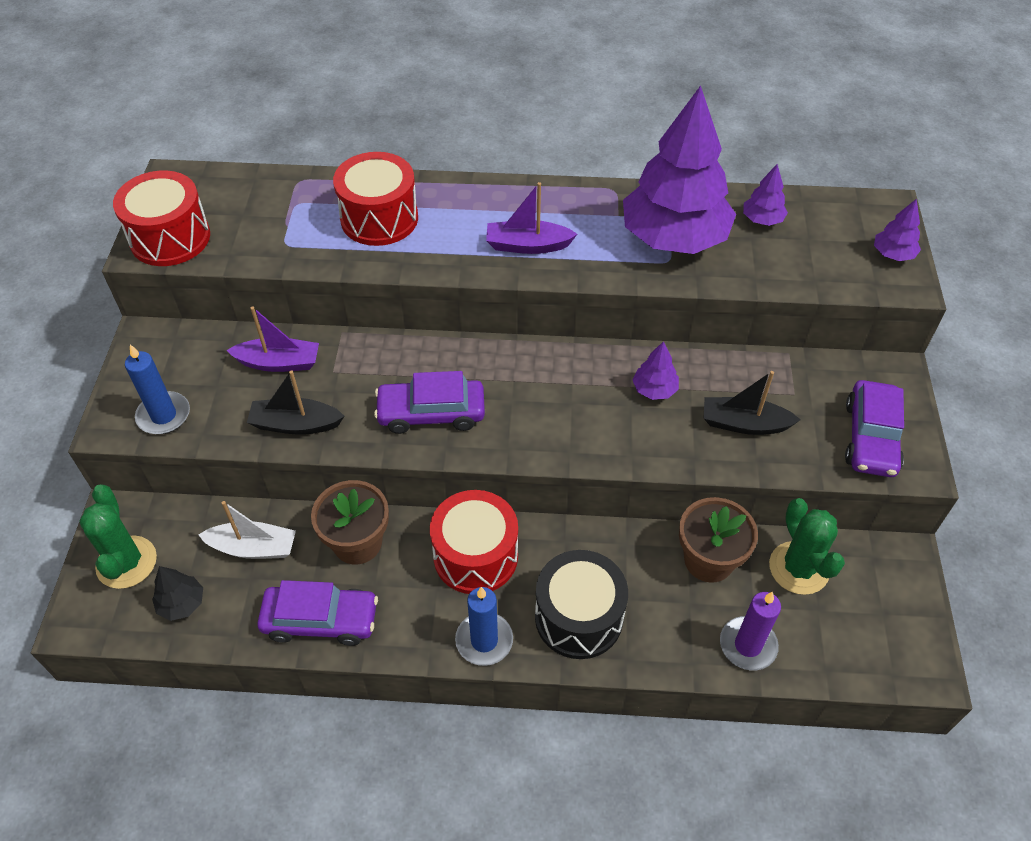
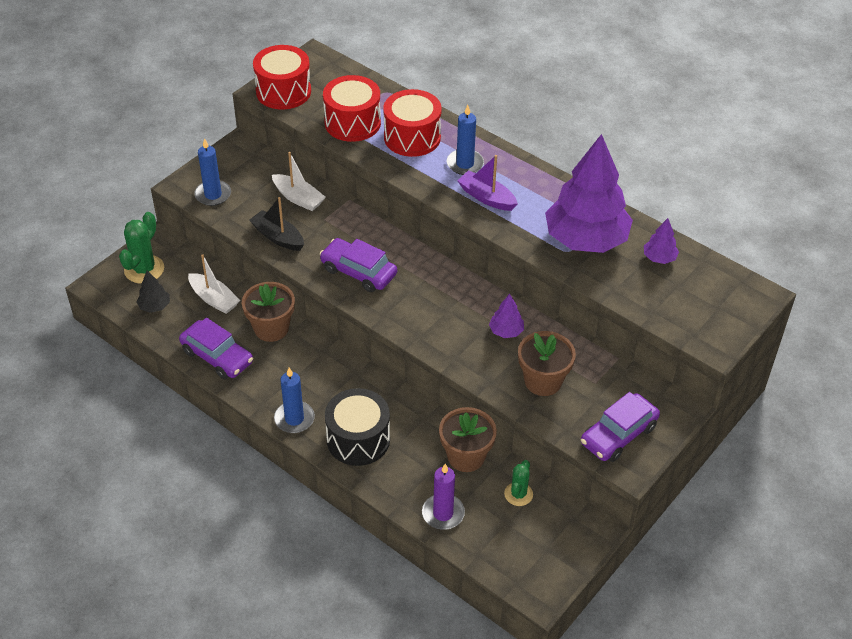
camera: 35 degrees right, 5 degrees down
(279, 363) = (298, 198): purple boat -> white boat
(467, 219) = (465, 164): none -> blue candle
(475, 556) = (330, 373): red drum -> red drum (352, 123)
(744, 424) = (543, 381): black boat -> brown flower pot
(799, 568) = (518, 494): green cactus -> green cactus, size x0.63
(892, 254) = (727, 324): purple tree -> none

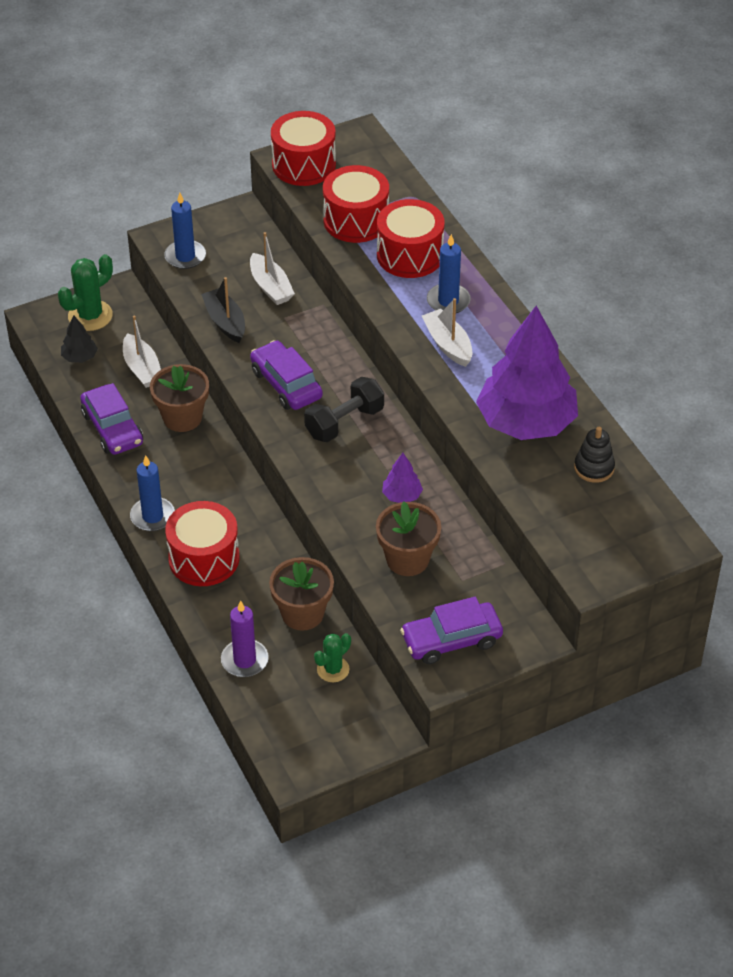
camera: 25 degrees right, 0 degrees up
(358, 439) = (204, 558): black drum -> red drum
(424, 287) = (344, 422): none -> black dumbbell
(486, 197) = (448, 344): purple boat -> white boat
(659, 258) = (594, 468): purple tree -> black stacking toy

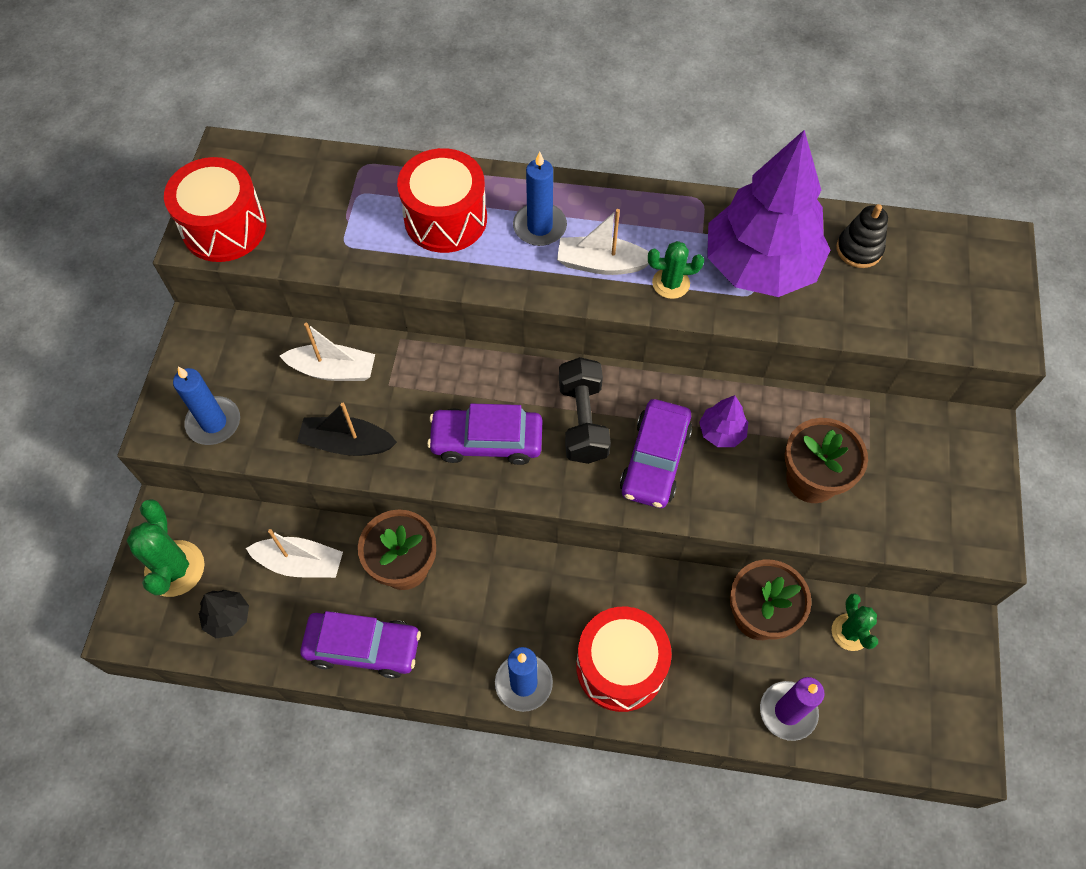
camera: 55 degrees left, 15 degrees up
(356, 220) = (352, 233): red drum -> none
(451, 640) = (943, 506): purple car -> purple car (655, 460)
(466, 385) = (671, 283): none -> green cactus

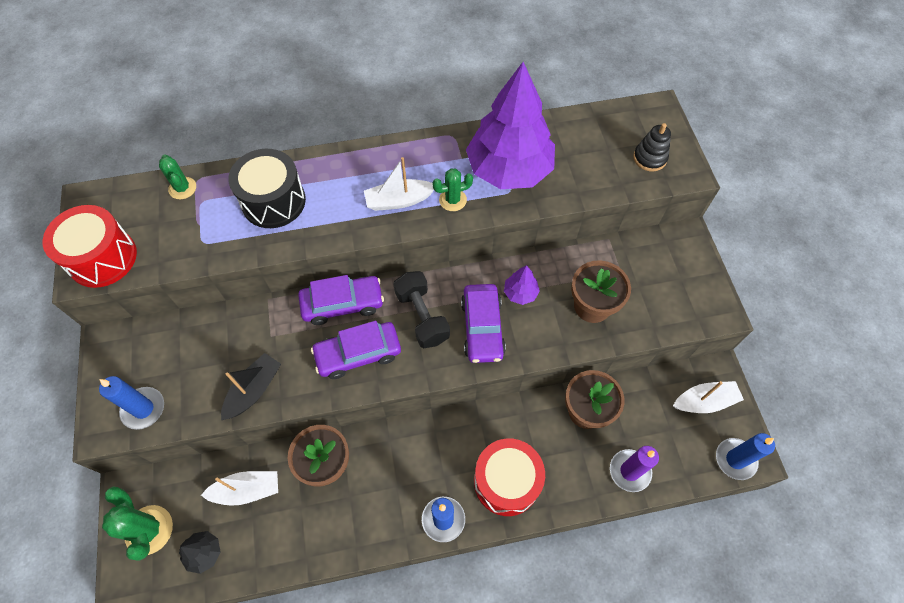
camera: 20 degrees left, 0 degrees up
(333, 370) = (224, 338): white boat -> white boat (704, 401)
(347, 443) = (254, 390): black boat -> black boat turned 135 degrees clockwise
(363, 647) = (316, 537): purple car -> purple car (342, 304)
(445, 219) = (273, 201): red drum -> black drum
(539, 227) = (345, 187): blue candle -> blue candle (735, 459)
(850, 632) = (649, 401): green cactus -> green cactus (182, 188)
(859, 249) = (570, 139): black stacking toy -> black stacking toy (649, 158)

